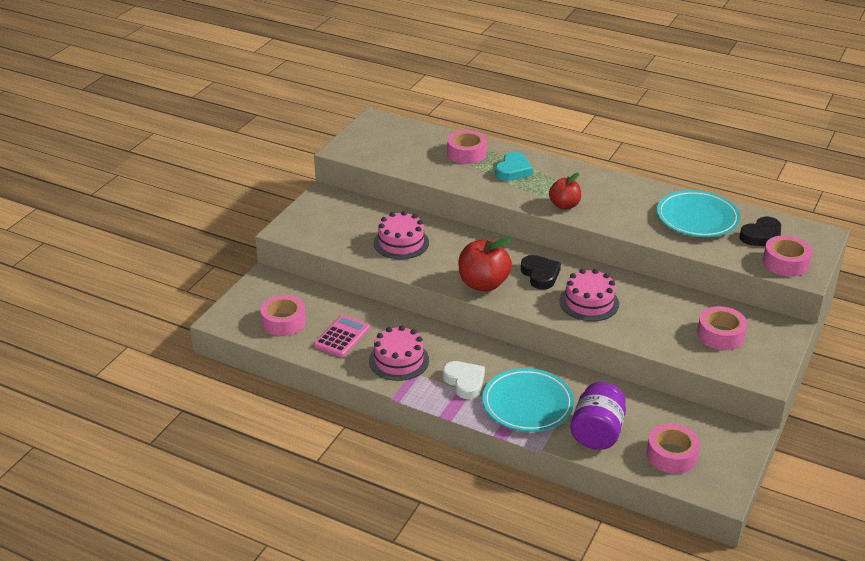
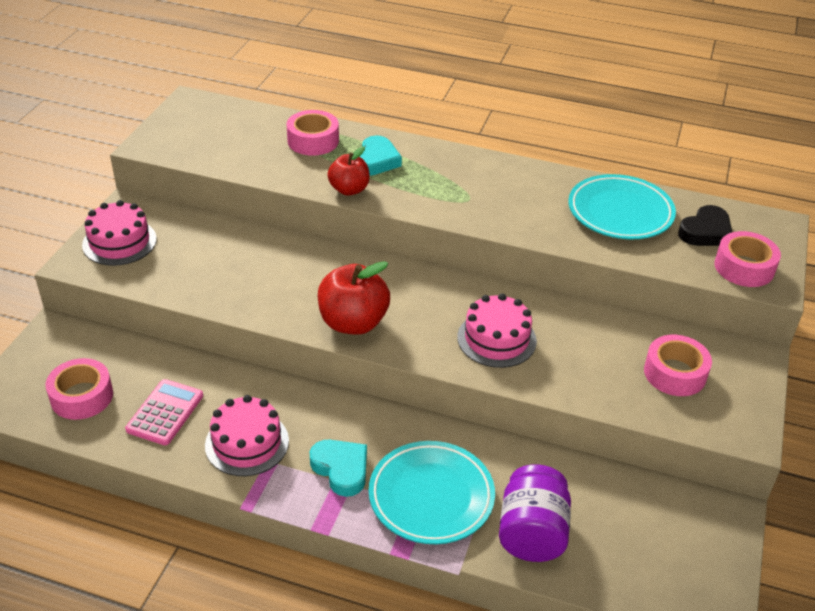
camera: 10 degrees left, 5 degrees up
(401, 243) = (237, 270): pink cake -> pink cake (119, 242)
(464, 382) = (341, 469): white heart -> turquoise heart
(540, 275) = (427, 303): black heart -> none
(564, 205) = (449, 205): red apple -> red apple (349, 189)
(671, 455) = (637, 558): pink tape -> none

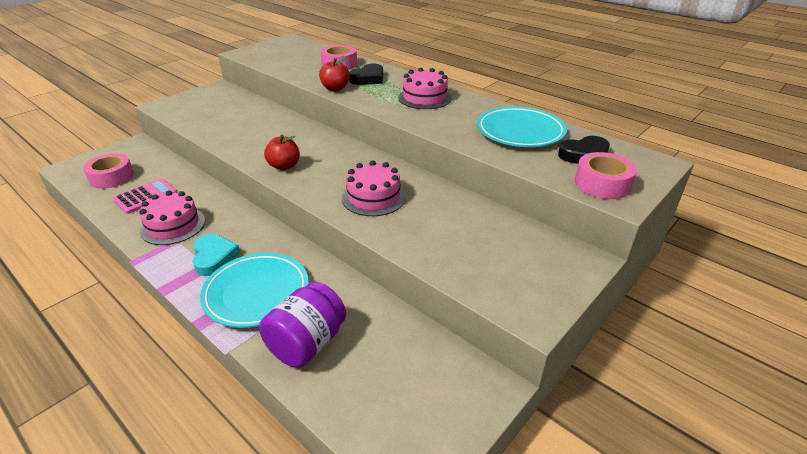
camera: 25 degrees right, 5 degrees down
(119, 242) = (195, 101): pink cake -> pink cake (424, 98)
(353, 323) = (284, 166): red apple -> red apple, size x0.63
(376, 161) = (368, 78): turquoise heart -> black heart
(675, 373) = (499, 253): pink tape -> none

